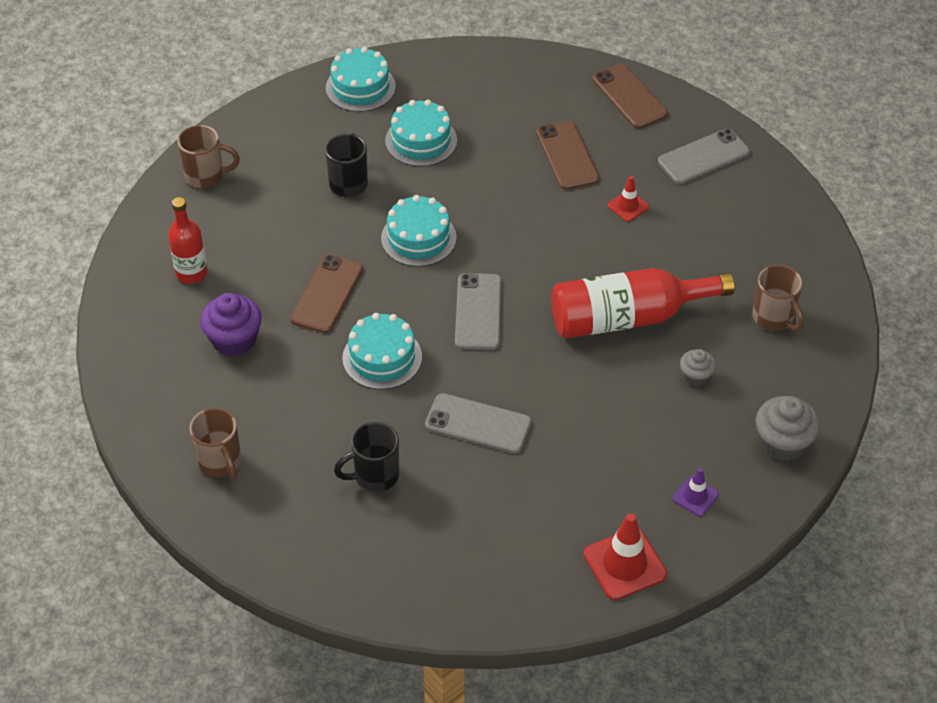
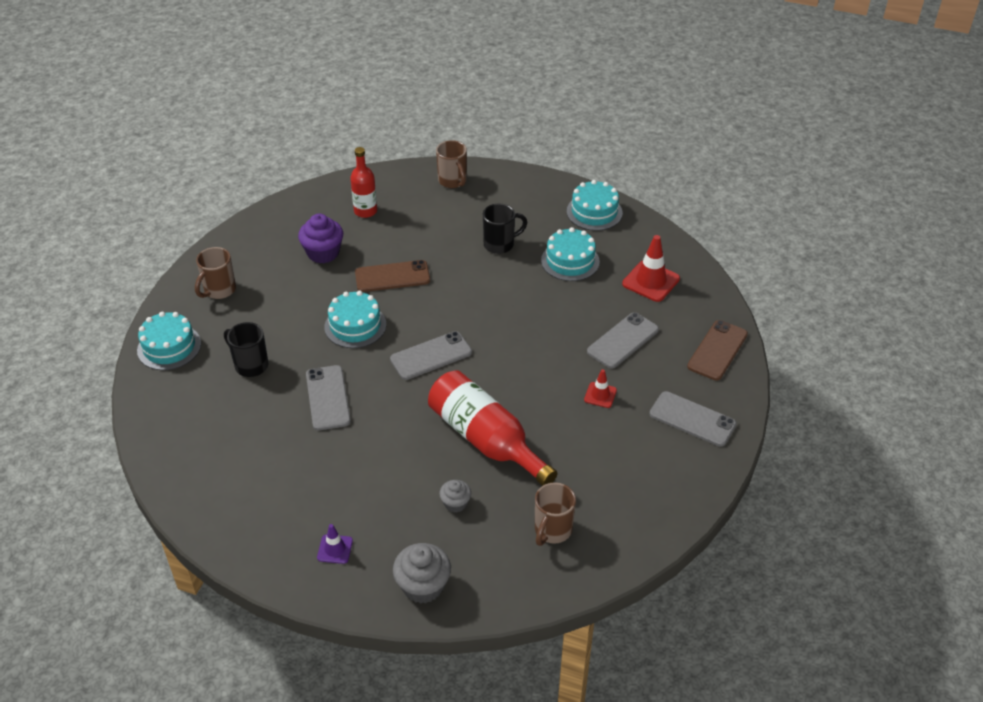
camera: 60 degrees right, 5 degrees down
(418, 238) = (477, 298): turquoise cake -> turquoise cake (169, 347)
(567, 155) = (623, 341): brown phone -> grey phone
(624, 564) = (246, 531): red traffic cone -> red traffic cone (651, 281)

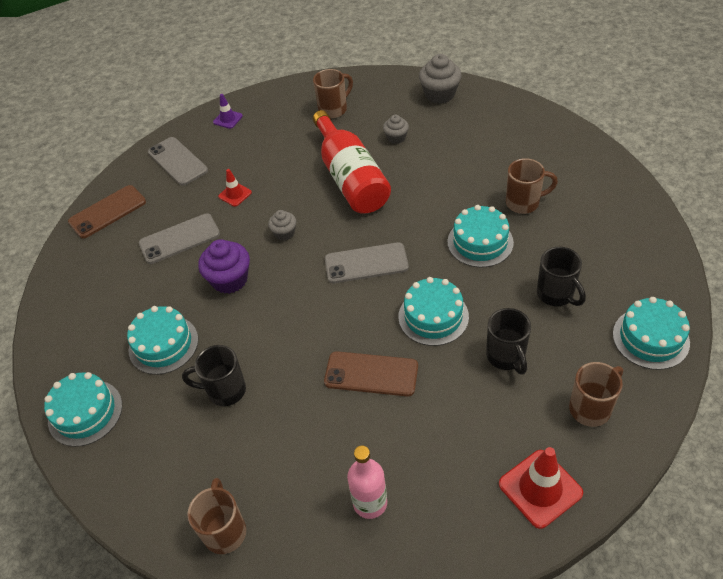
camera: 155 degrees left, 5 degrees up
(288, 309) = (506, 356): none -> black mug
(290, 449) = (524, 203): none -> brown mug
(323, 253) = (447, 437): purple cupcake -> purple cupcake (230, 280)
(328, 398) = (480, 242): grey phone -> turquoise cake
(335, 549) = (498, 125): purple traffic cone -> purple traffic cone (228, 119)
(365, 211) = (370, 503): red bottle -> pink bottle
(524, 367) = (284, 233): none -> grey cupcake
(651, 281) = (103, 297): red traffic cone -> red traffic cone (540, 488)

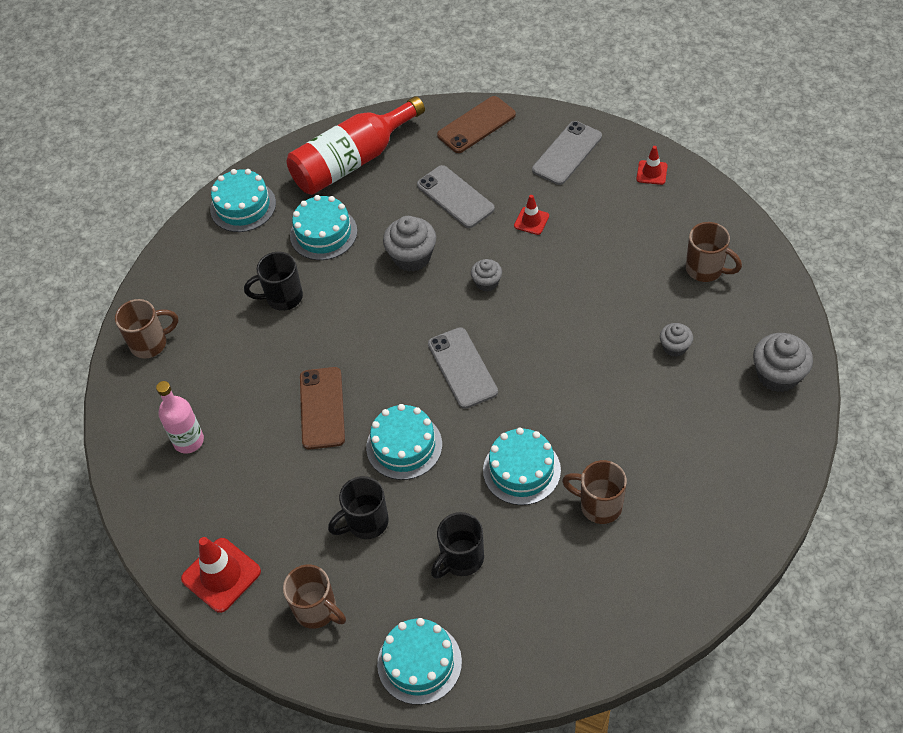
camera: 75 degrees right, 5 degrees up
(107, 212) = (476, 125): brown phone -> brown phone turned 75 degrees counterclockwise
(225, 390) = (283, 297): black mug -> black mug turned 90 degrees counterclockwise
(228, 119) = (651, 172): purple traffic cone -> red traffic cone
(230, 280) = (412, 257): purple cupcake -> grey cupcake
(351, 178) = (589, 319): red bottle -> red bottle (352, 161)
(524, 203) = (599, 505): brown mug -> brown mug turned 135 degrees clockwise

